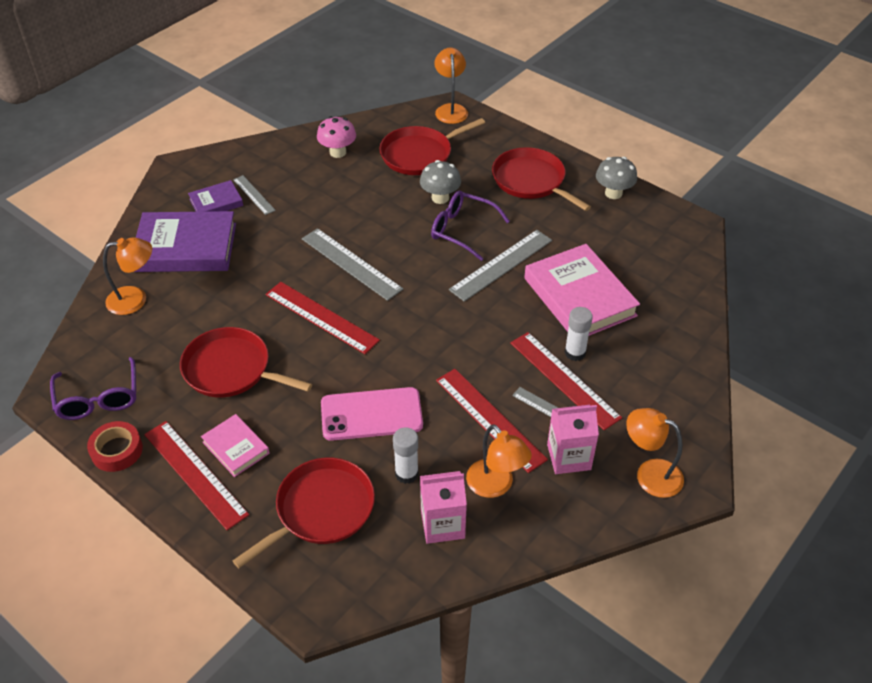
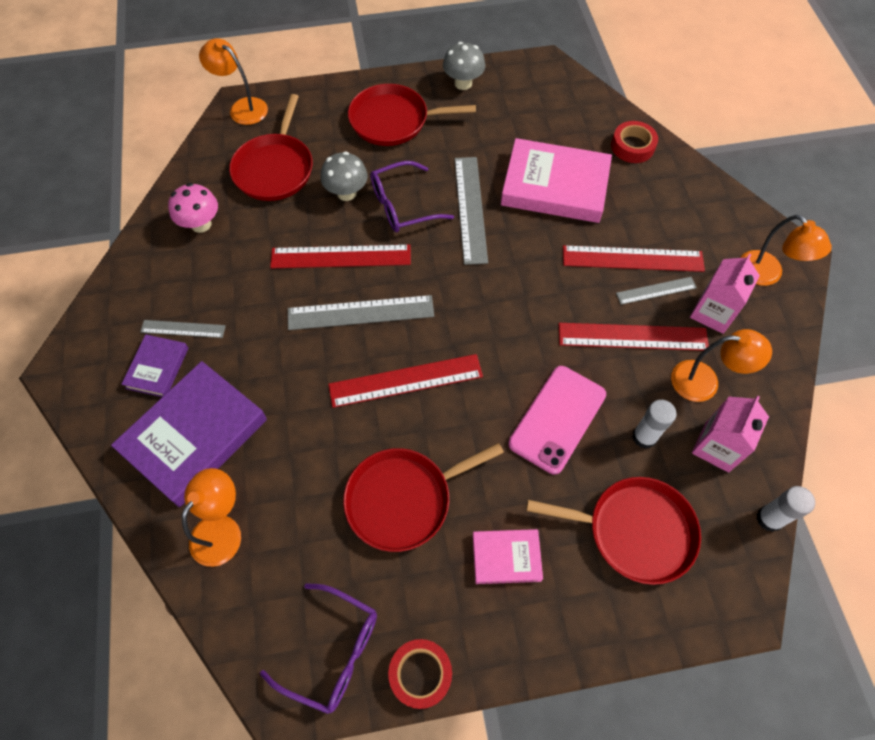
camera: 50 degrees left, 15 degrees up
(195, 473) = (510, 614): red ruler -> red ruler (341, 256)
(321, 510) = (634, 531): red pan -> red pan turned 105 degrees clockwise
(575, 353) = (611, 232): white glue stick -> white glue stick (769, 519)
(650, 474) = (767, 275): orange lamp -> orange lamp turned 105 degrees counterclockwise
(678, 319) = (632, 146): none -> red tape

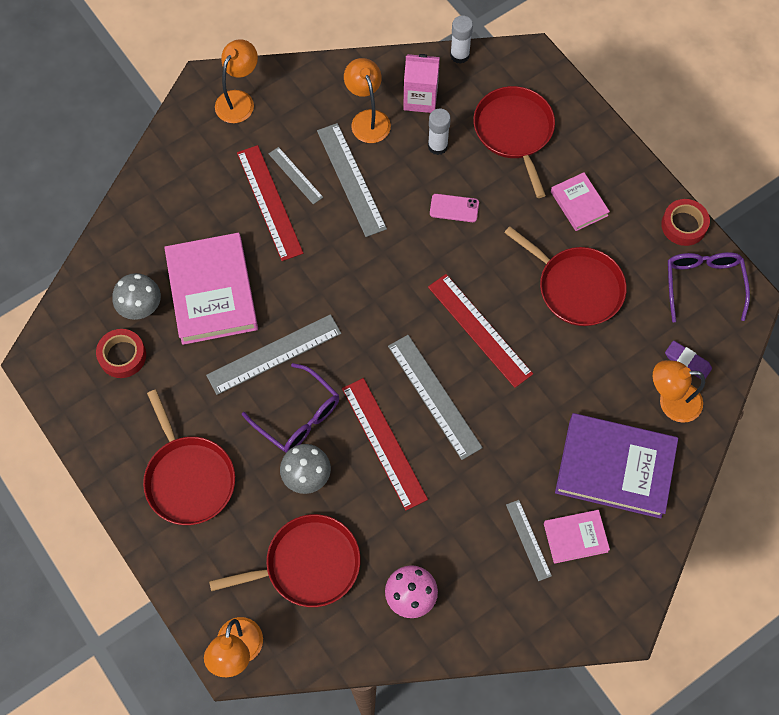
camera: 115 degrees left, 5 degrees up
(157, 368) = (575, 537): purple book -> pink book
(253, 574) = (687, 362): none -> purple eraser
(463, 83) = (103, 432): grey mushroom -> grey mushroom (141, 307)
(557, 419) = (454, 208): pink phone -> pink phone, size x0.52
(632, 146) = (130, 241): red tape -> red tape (122, 356)
(632, 337) = (351, 179): red ruler -> grey ruler
(713, 312) = (298, 129): pink carton -> none

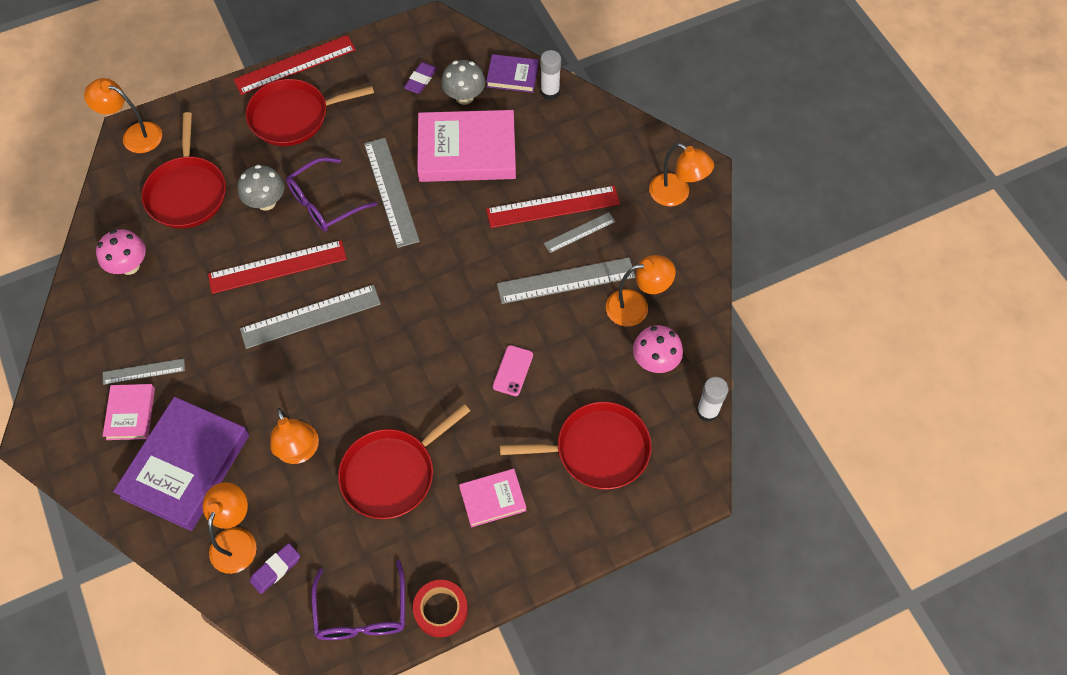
camera: 100 degrees right, 5 degrees down
(107, 265) = (512, 76): none -> purple book
(122, 356) = (421, 80): red tape -> purple eraser
(420, 98) = (655, 361): pink carton -> pink mushroom
(437, 146) = (591, 368): white glue stick -> white glue stick (550, 92)
(480, 330) = (369, 369): red ruler -> red ruler (295, 65)
(576, 370) = (299, 452): none -> orange lamp
(703, 284) = (361, 612): purple glasses -> purple glasses turned 75 degrees clockwise

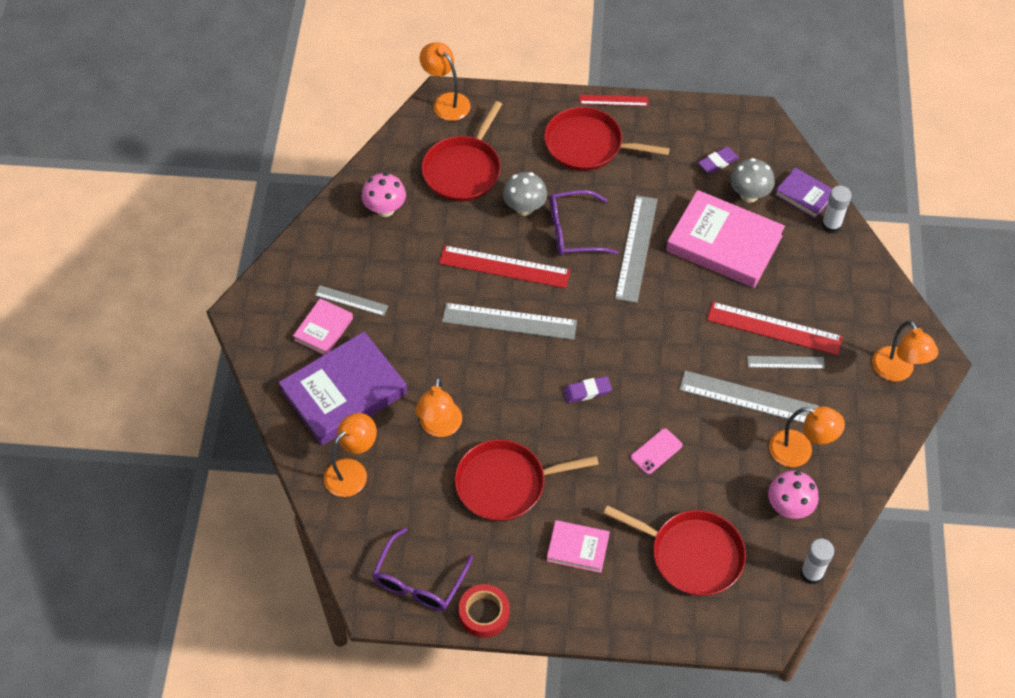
camera: 30 degrees right, 5 degrees down
(276, 569) = (370, 510): purple eraser -> purple eraser (587, 391)
(295, 65) = (613, 100): red ruler -> red ruler, size x0.57

